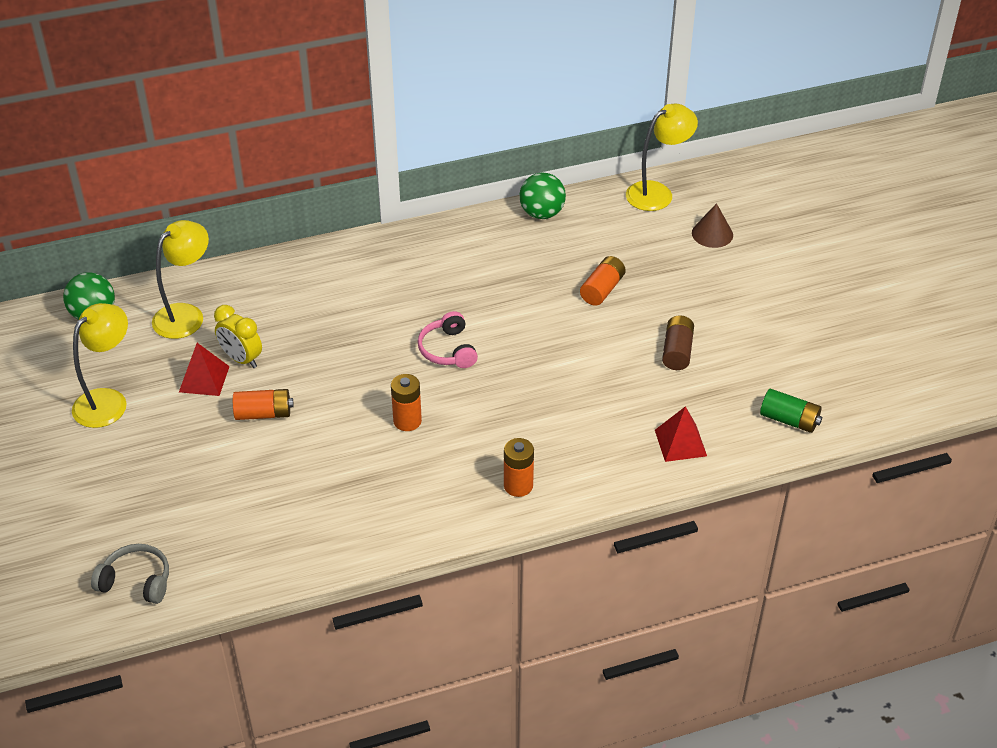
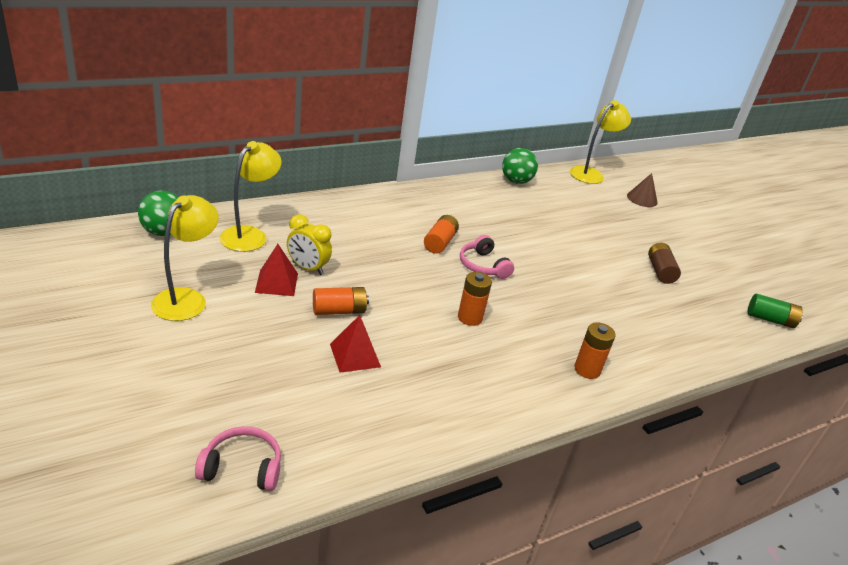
camera: 15 degrees left, 10 degrees down
(136, 581) = (242, 467): grey headphones -> pink headphones
(602, 289) = (583, 229): orange battery -> orange battery (440, 242)
(680, 442) = (700, 335): red pyramid -> red pyramid (355, 355)

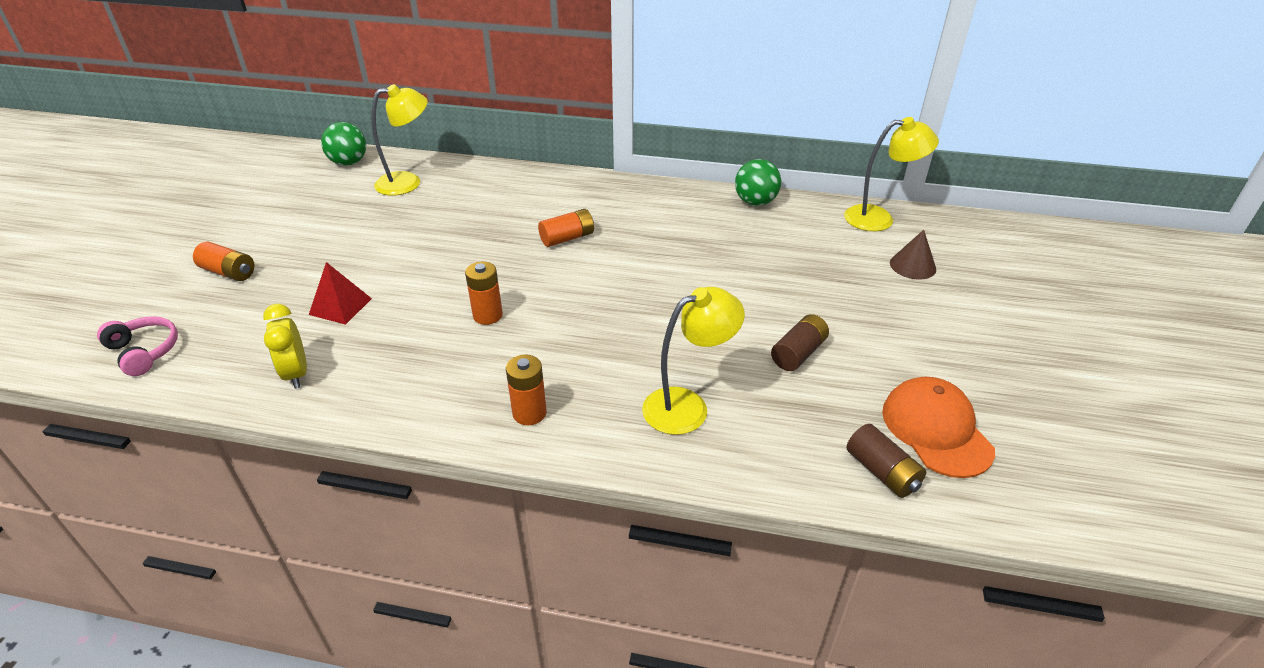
camera: 45 degrees right, 5 degrees up
(186, 298) = (290, 217): yellow lamp -> yellow lamp (687, 406)
(276, 282) = (370, 227): red pyramid -> none
(307, 268) = (412, 223): yellow clock -> yellow clock (296, 374)
(339, 311) = (383, 266): orange battery -> orange battery (229, 272)
(483, 266) = (578, 273): pink headphones -> none
(761, 287) = (936, 430): none -> orange cap
(770, 319) = (882, 472): green battery -> brown battery

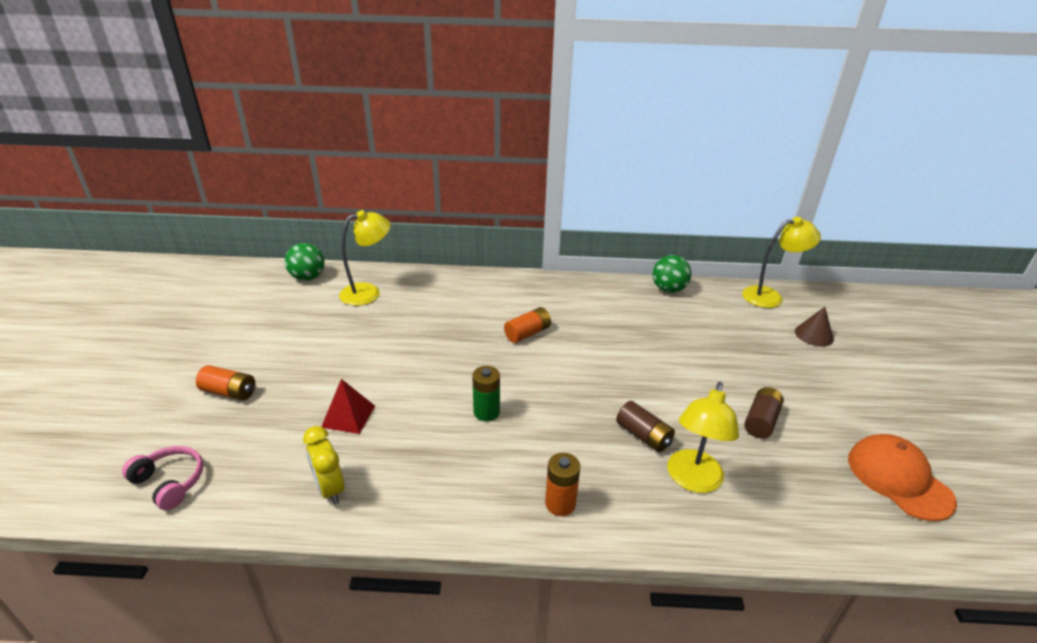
camera: 10 degrees left, 5 degrees down
(487, 315) = (486, 412): orange battery -> green battery
(687, 406) = (692, 480): yellow lamp -> yellow lamp turned 150 degrees clockwise
(882, 472) = (875, 523): brown battery -> brown battery (643, 435)

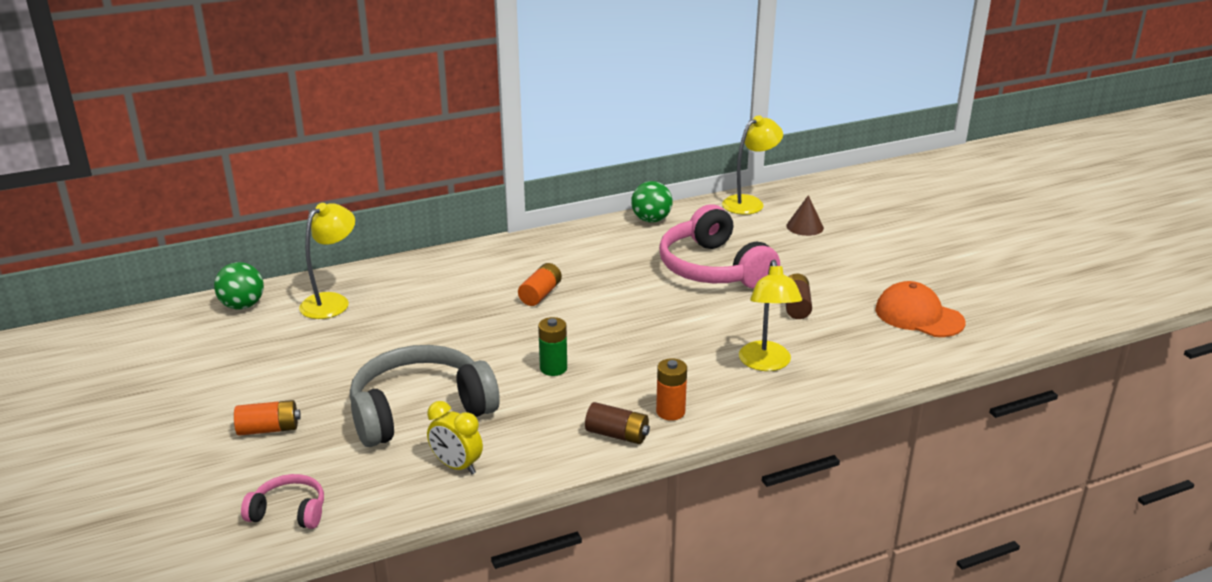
camera: 25 degrees left, 5 degrees down
(348, 416) = (420, 410): red pyramid -> grey headphones
(643, 435) = (706, 345): brown battery -> brown battery (617, 435)
(698, 353) = (713, 268): none -> pink headphones

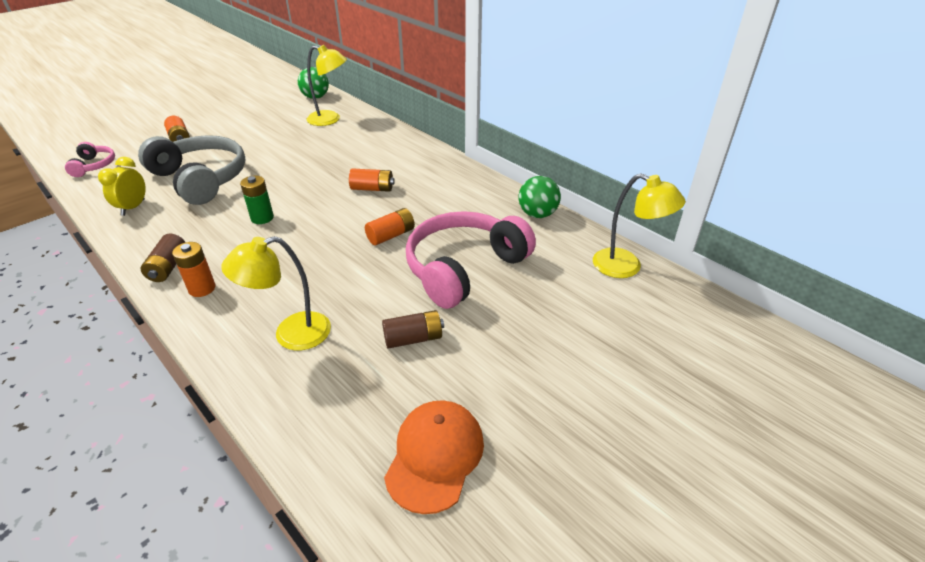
camera: 70 degrees right, 10 degrees up
(639, 296) = (391, 235): none -> orange battery
(805, 227) = (603, 318): brown cone -> none

